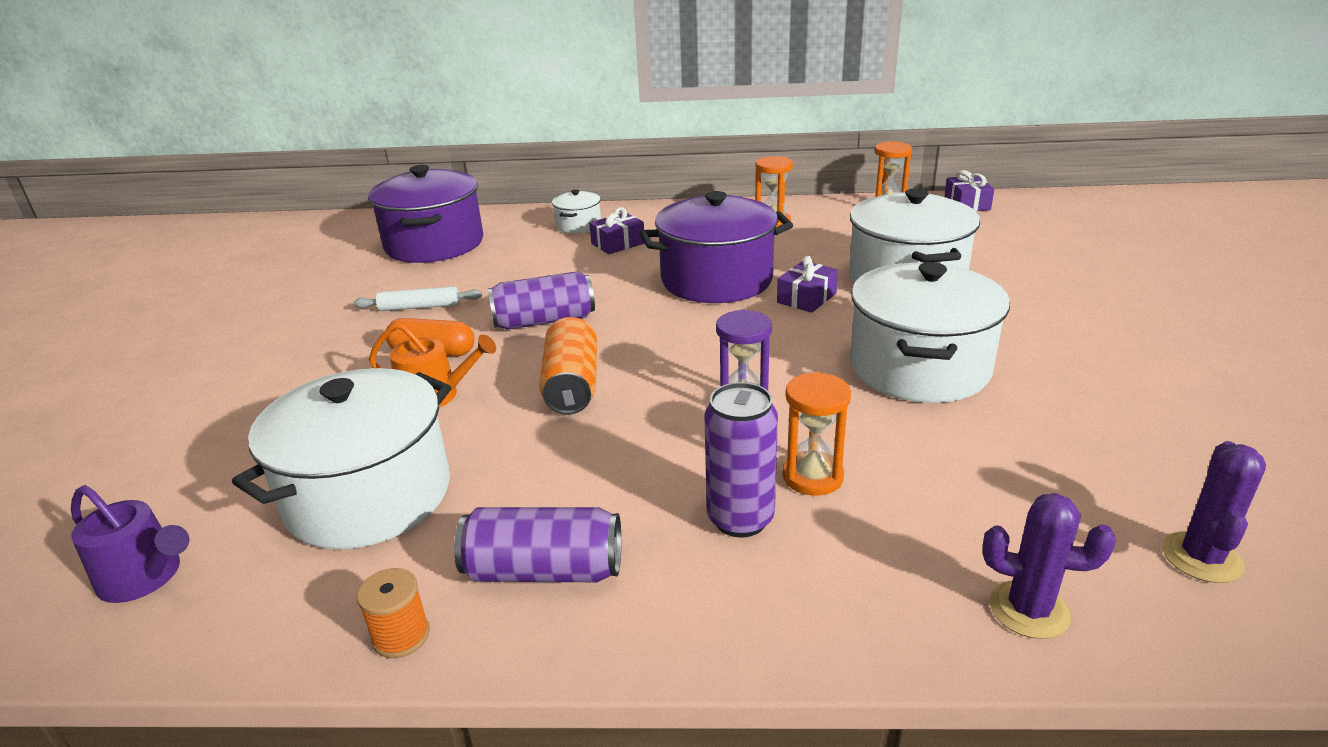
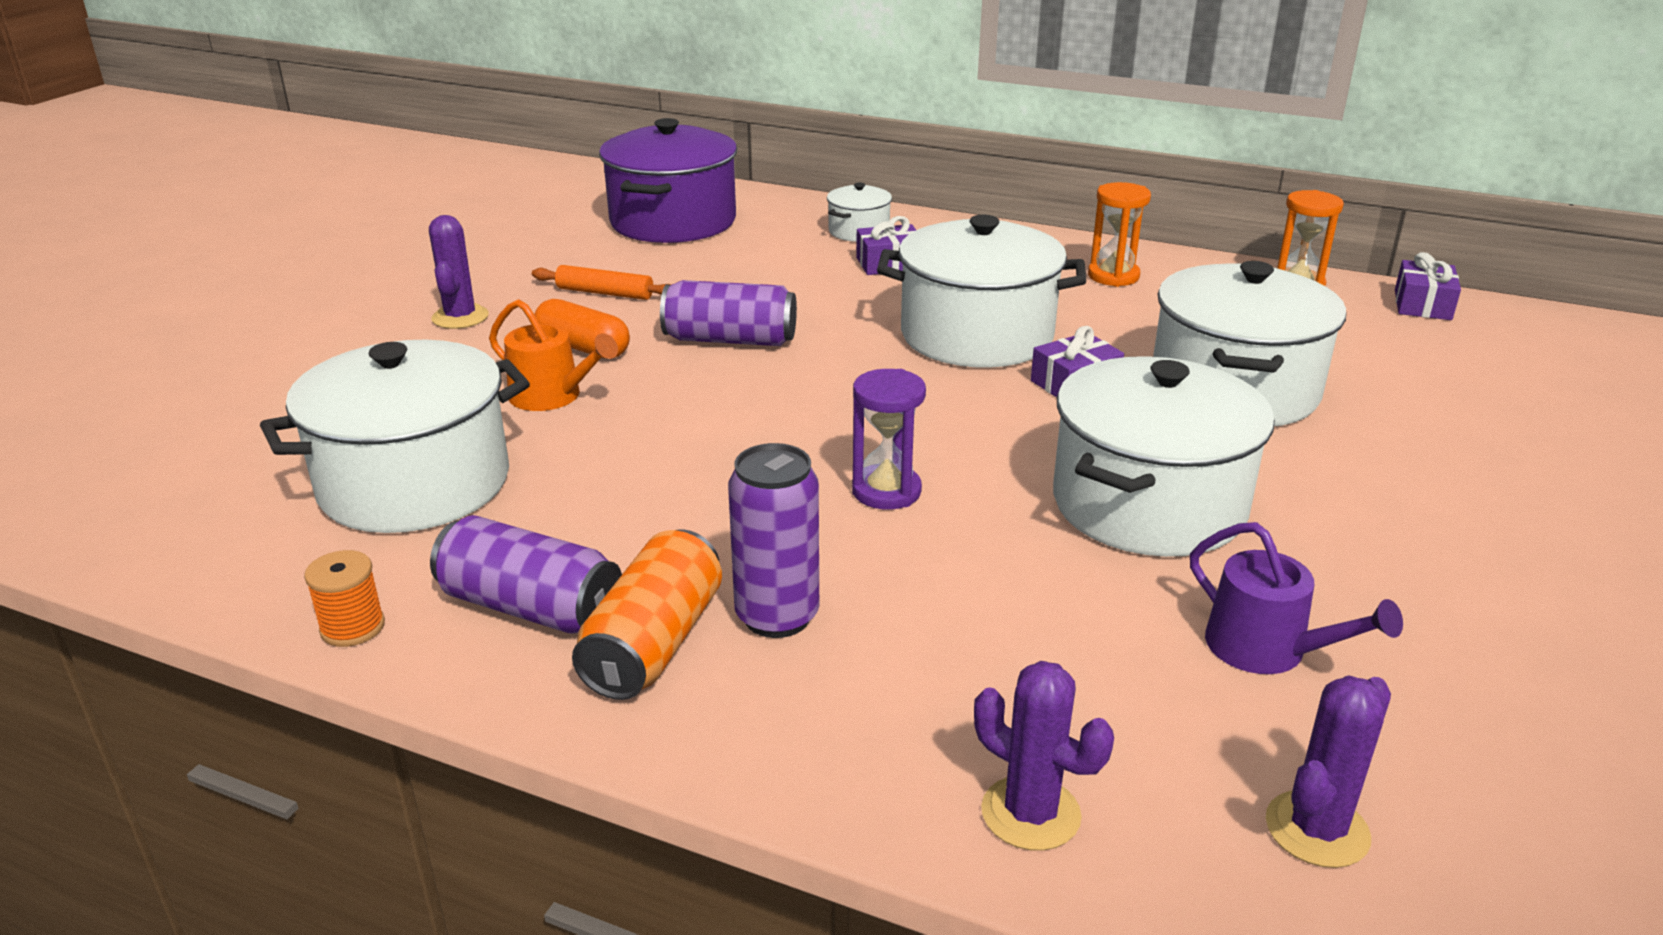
camera: 20 degrees right, 0 degrees up
(145, 577) = (171, 505): purple watering can -> purple watering can (1266, 649)
(311, 351) = (460, 317): none -> purple cactus
(419, 307) = (604, 293): white rolling pin -> orange rolling pin
(572, 385) = (705, 421): orange can -> orange can (654, 643)
(717, 280) = (976, 336): purple pot -> white pot
(812, 477) = (899, 595): orange hourglass -> none

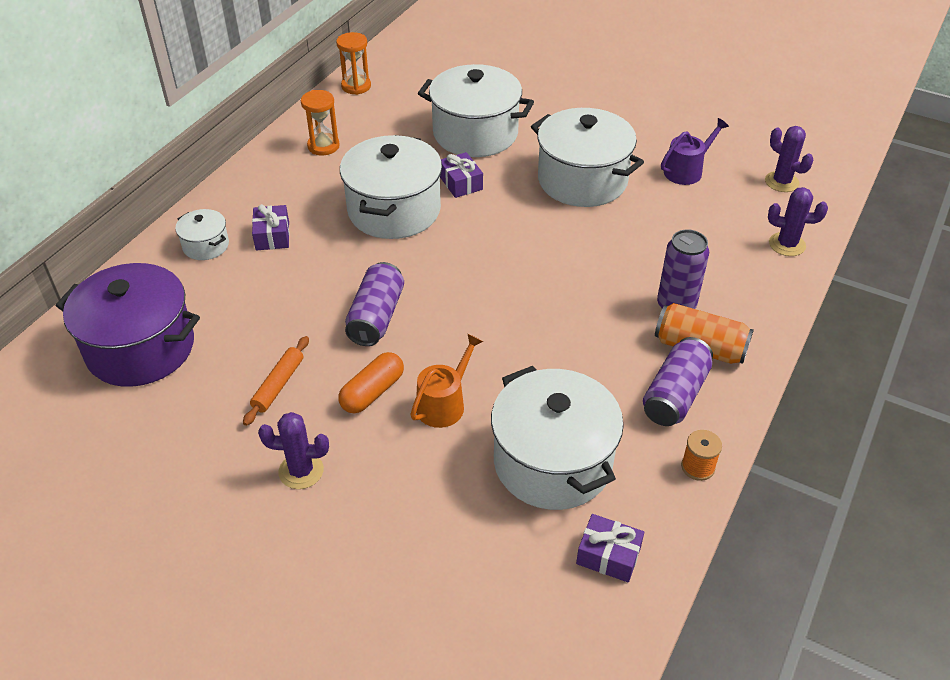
camera: 85 degrees left, 15 degrees up
(886, 491) = (568, 262): purple hourglass -> none
(1030, 813) = (787, 244): purple cactus -> purple cactus turned 60 degrees clockwise
(1422, 305) = (391, 55): purple gift -> purple gift (608, 555)

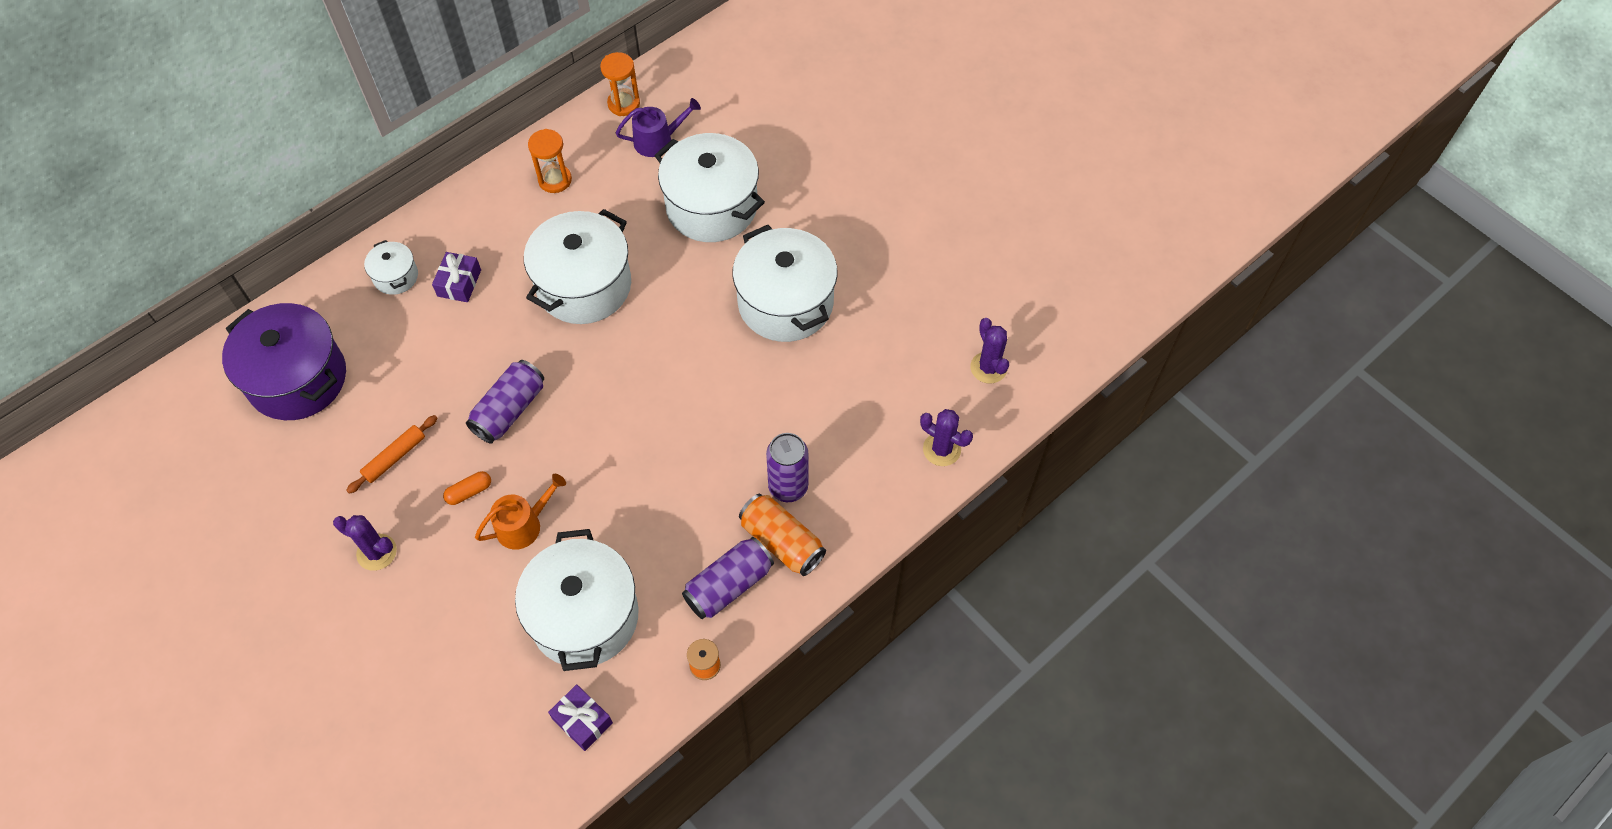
camera: 20 degrees right, 15 degrees up
(372, 392) = (469, 492): orange capsule -> orange capsule, size x0.66
(460, 183) = (664, 270): purple gift -> none
(686, 171) = (898, 322): purple watering can -> purple watering can (658, 140)

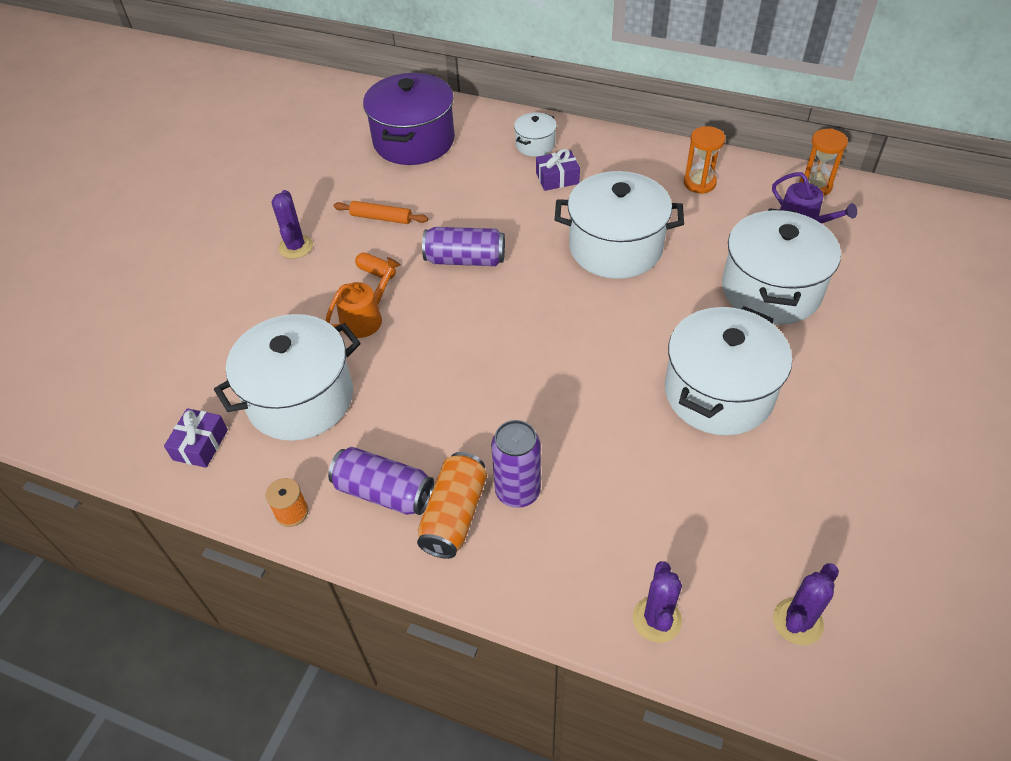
camera: 65 degrees right, 10 degrees down
(523, 525) = (365, 318): orange watering can -> orange watering can turned 75 degrees counterclockwise

